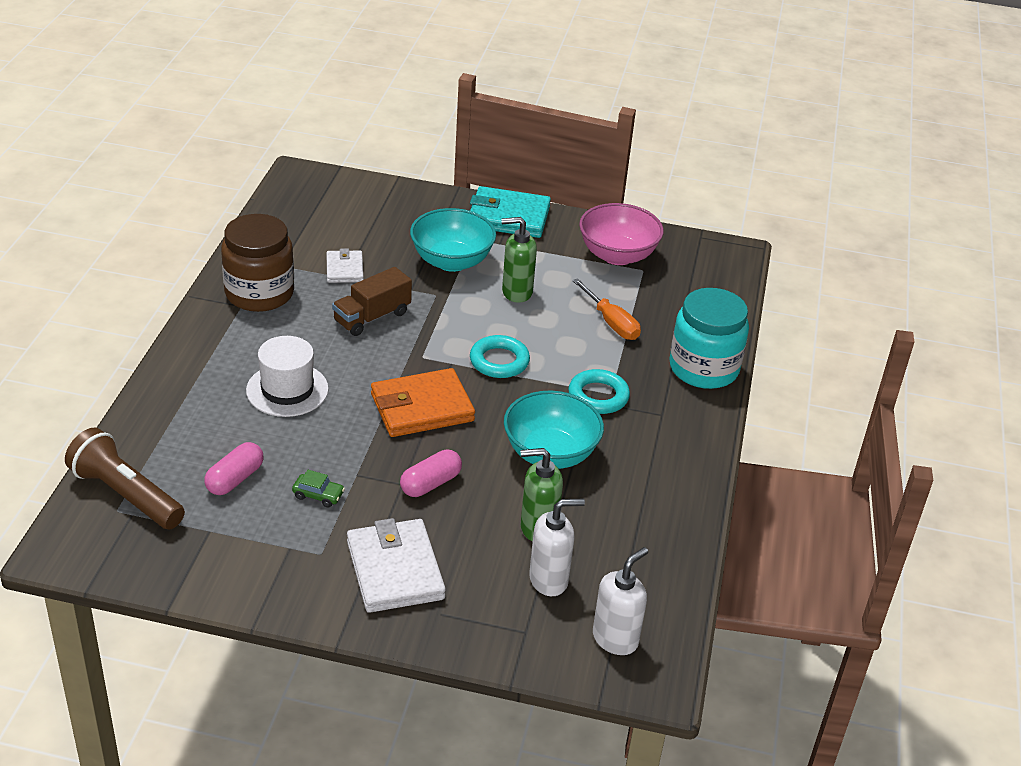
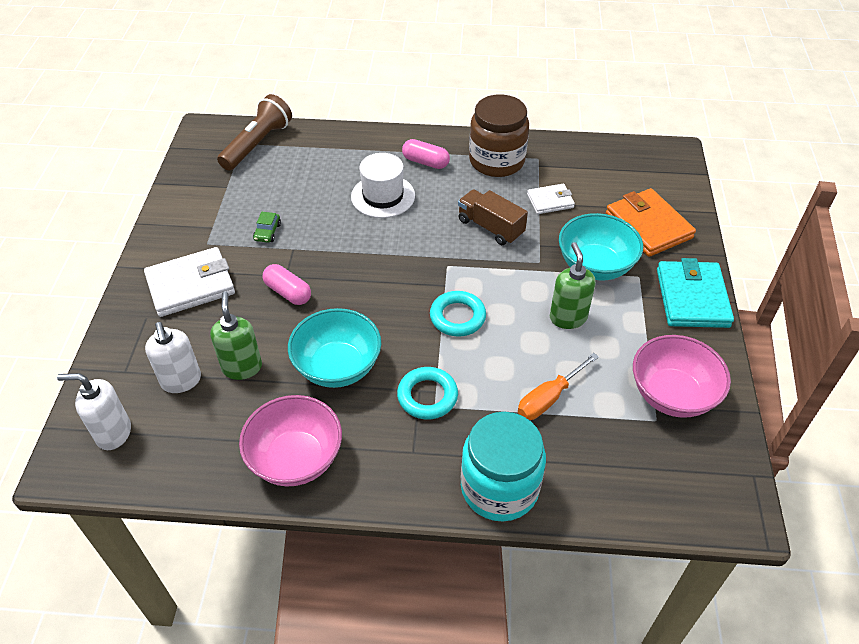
camera: 85 degrees right, 10 degrees up
(235, 479) = (279, 188): pink capsule -> pink capsule (425, 162)
(422, 408) = (380, 274): orange wallet -> orange wallet (648, 226)
(615, 639) = (113, 433): white soap dispenser -> white soap dispenser turned 150 degrees clockwise
(662, 493) = (296, 459): none -> pink bowl

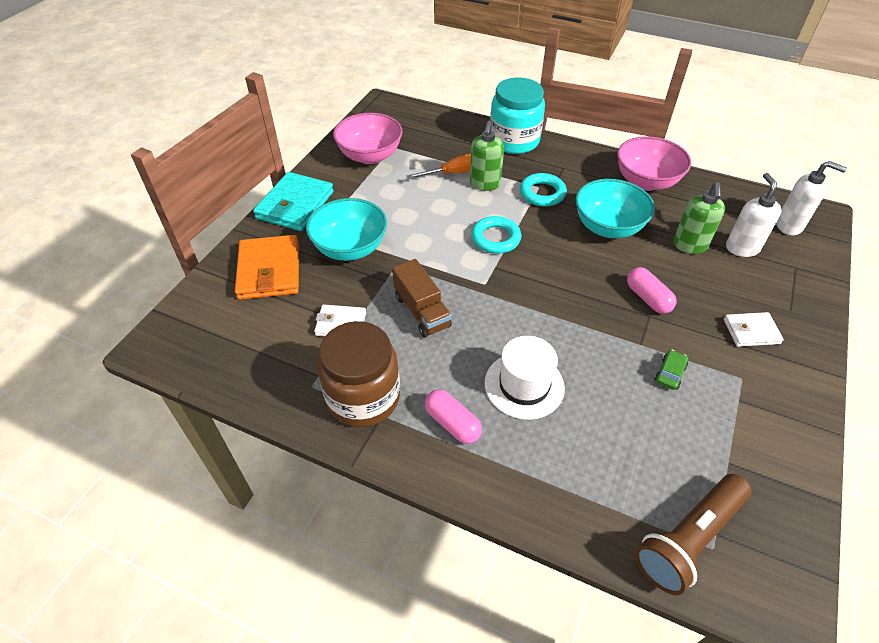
camera: 160 degrees left, 0 degrees up
(191, 285) = (751, 331): white wallet -> white wallet, size x0.57
(568, 318) = (405, 216): green soap dispenser -> green soap dispenser (485, 184)

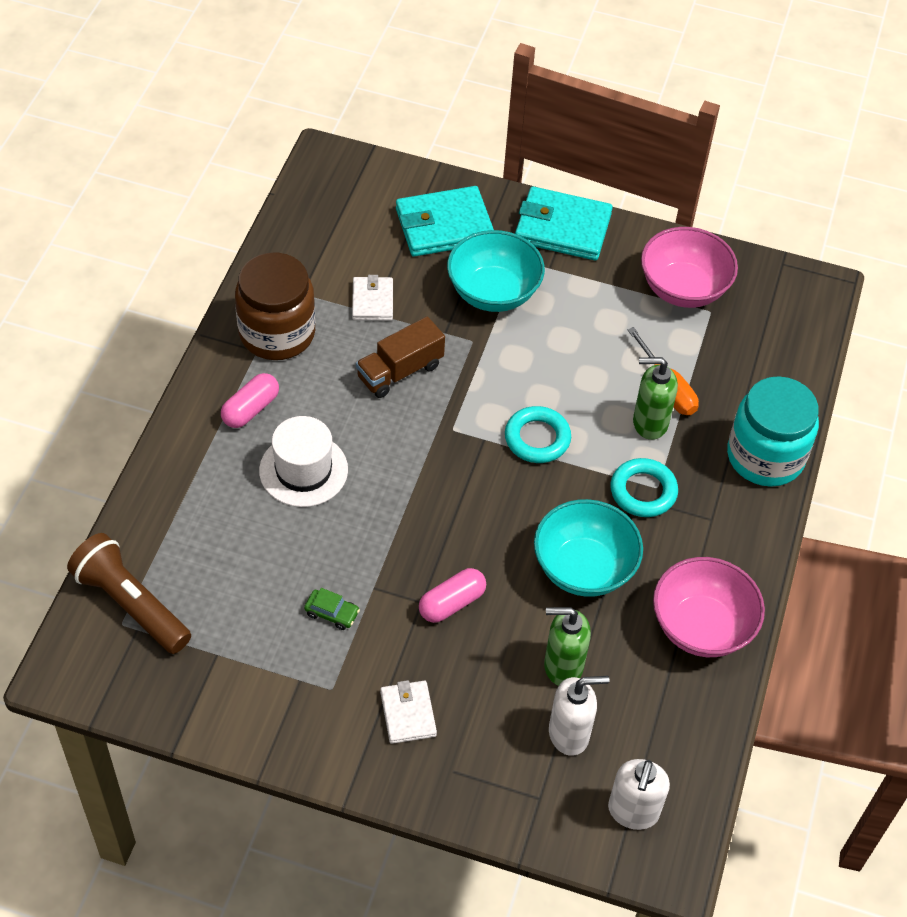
camera: 80 degrees right, 5 degrees up
(269, 271) = (444, 226): orange wallet -> turquoise wallet

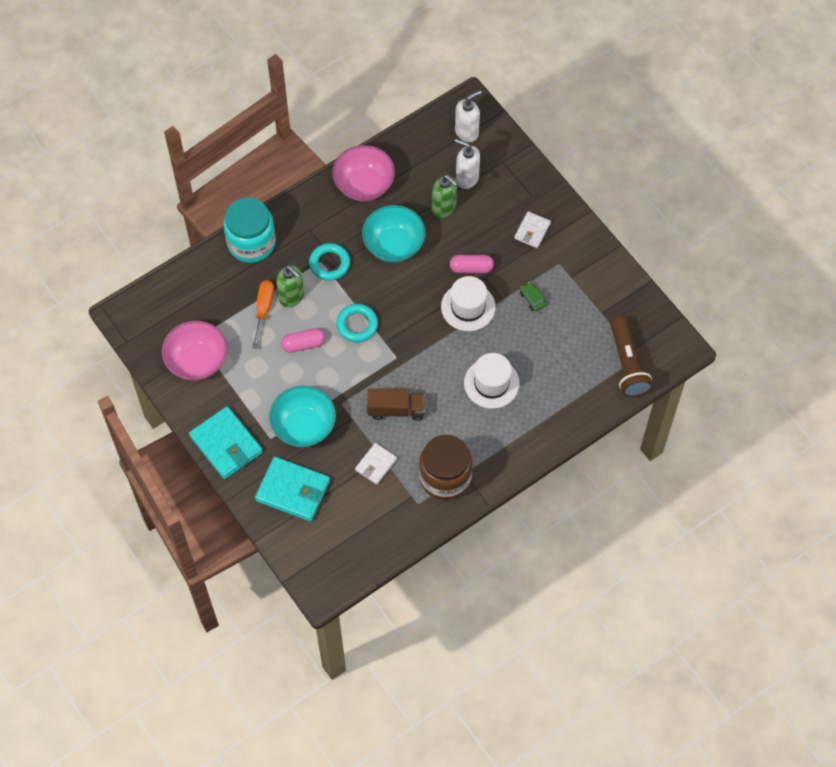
camera: 140 degrees left, 10 degrees up
(250, 409) = (494, 437): pink capsule -> pink capsule (303, 344)
(413, 547) = (468, 307): none -> white hat

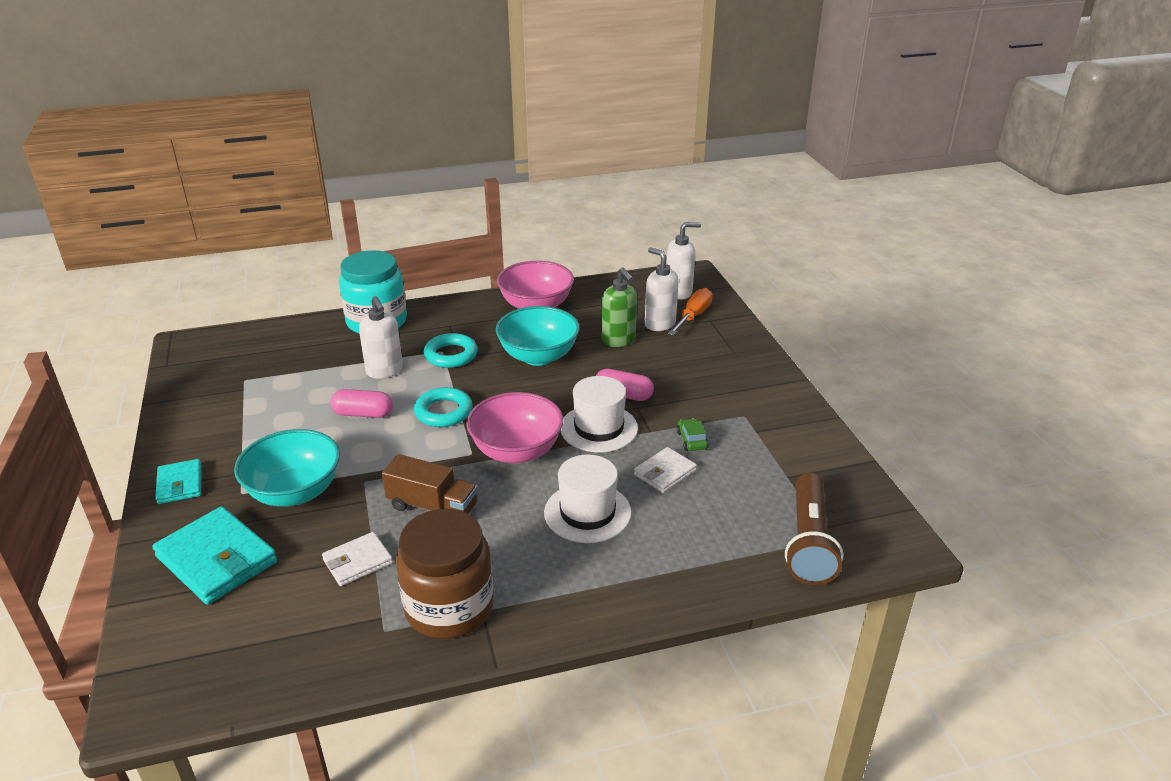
camera: 20 degrees right, 30 degrees down
(197, 361) = (225, 399): pink bowl -> pink bowl (516, 451)
(226, 444) = (180, 484): turquoise wallet -> turquoise wallet, size x0.57
(263, 309) = (343, 374): orange screwdriver -> orange screwdriver (693, 316)
(292, 296) = (385, 371): green soap dispenser -> white soap dispenser
(532, 231) = (721, 380): white wallet -> white wallet (665, 473)

